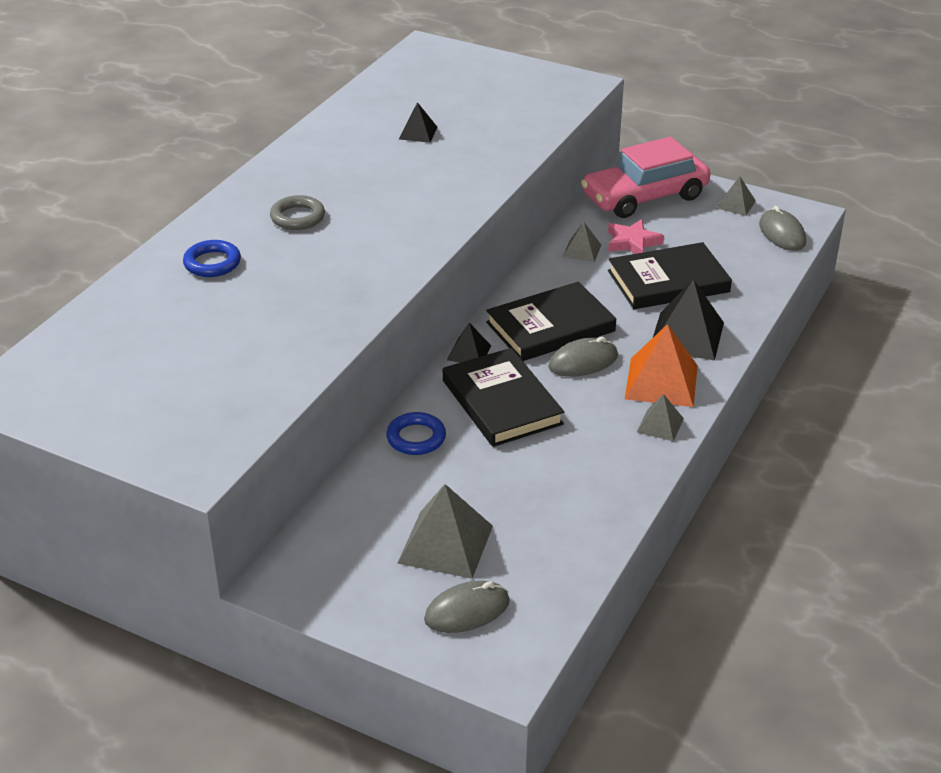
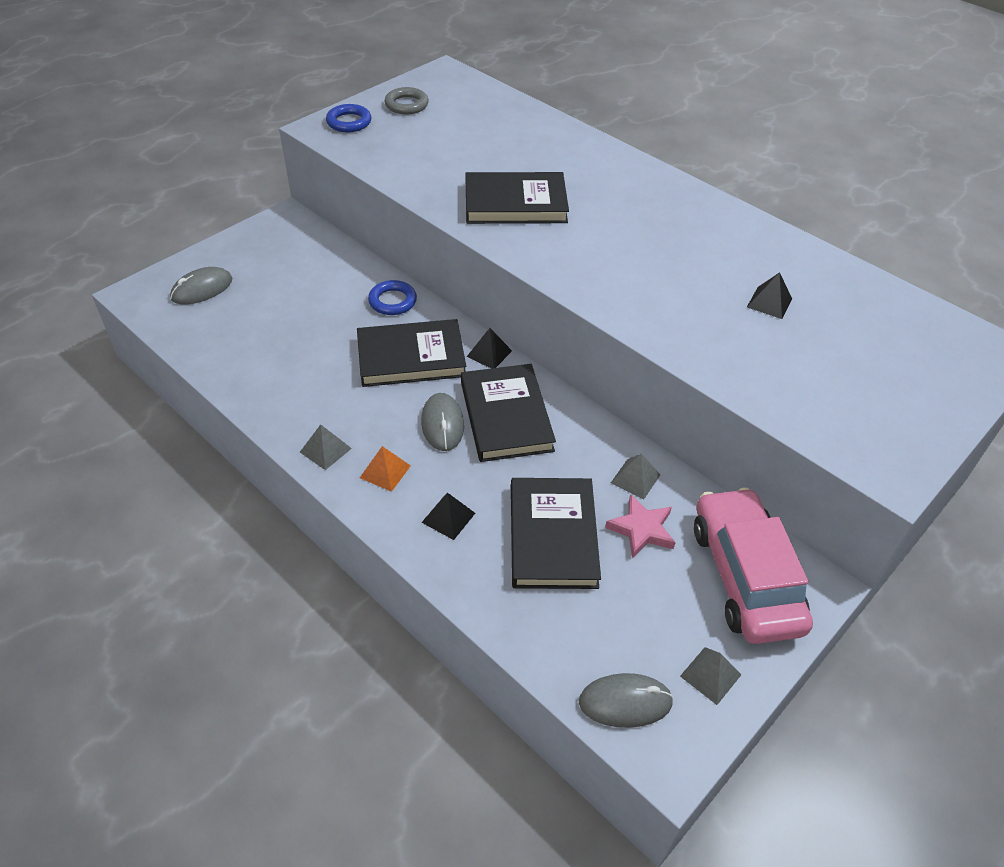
camera: 105 degrees right, 10 degrees up
(212, 263) = (564, 158): blue ring -> blue ring (349, 122)
(297, 217) = (620, 206): grey ring -> grey ring (406, 105)
(320, 280) = (515, 203): none -> black book
(445, 544) = (269, 292): grey pyramid -> none
(467, 610) = (202, 289): grey mouse -> grey mouse turned 60 degrees clockwise
(661, 382) = (385, 471): orange pyramid -> orange pyramid, size x0.54
(686, 336) = (448, 517): black pyramid -> black pyramid, size x0.54

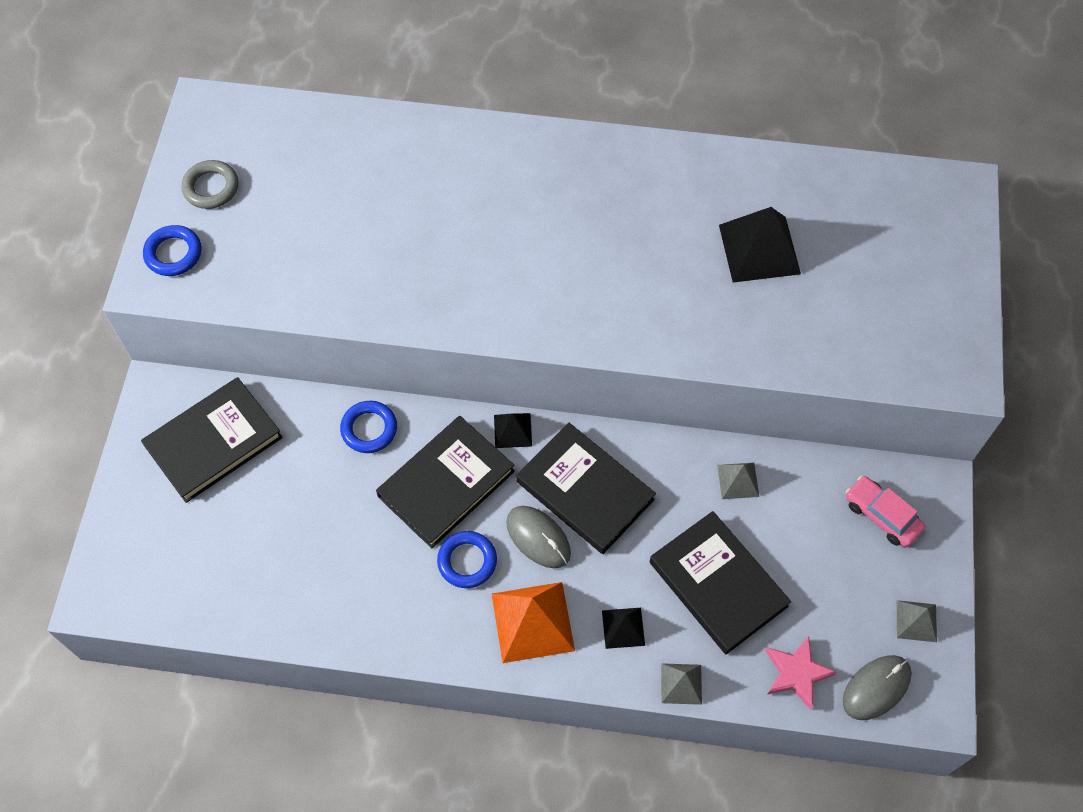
camera: 35 degrees left, 15 degrees up
(202, 289) = (161, 544): grey mouse -> none
(325, 450) = (461, 638): grey pyramid -> grey pyramid (681, 683)
(378, 408) = (467, 561): none -> blue ring
(385, 471) = (532, 622): orange pyramid -> orange pyramid, size x1.84
(515, 203) = (447, 265): black book -> black book (213, 442)
(641, 529) = (778, 527): pink star -> pink star (796, 673)
(745, 576) = (882, 515): pink car -> pink car, size x0.52
(769, 302) = (759, 249): black pyramid -> black pyramid, size x1.84

